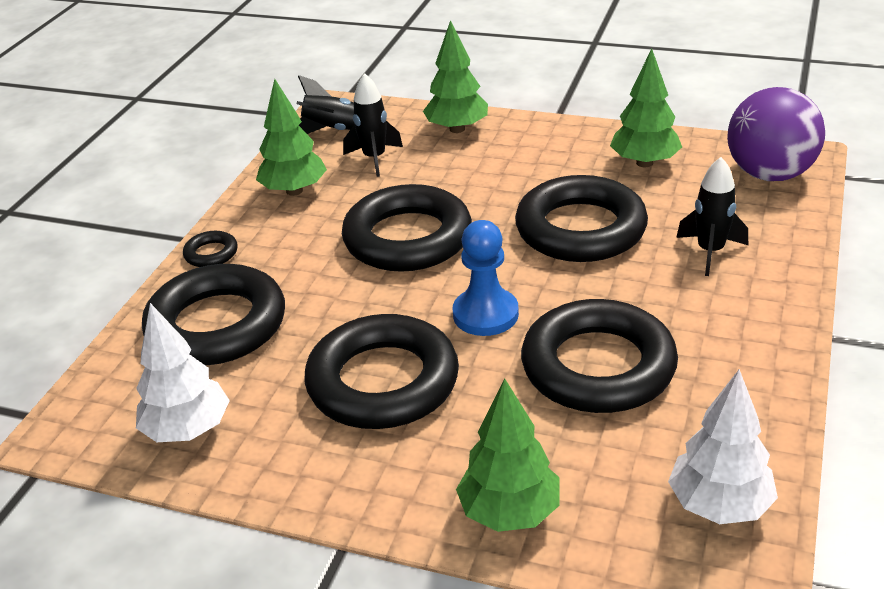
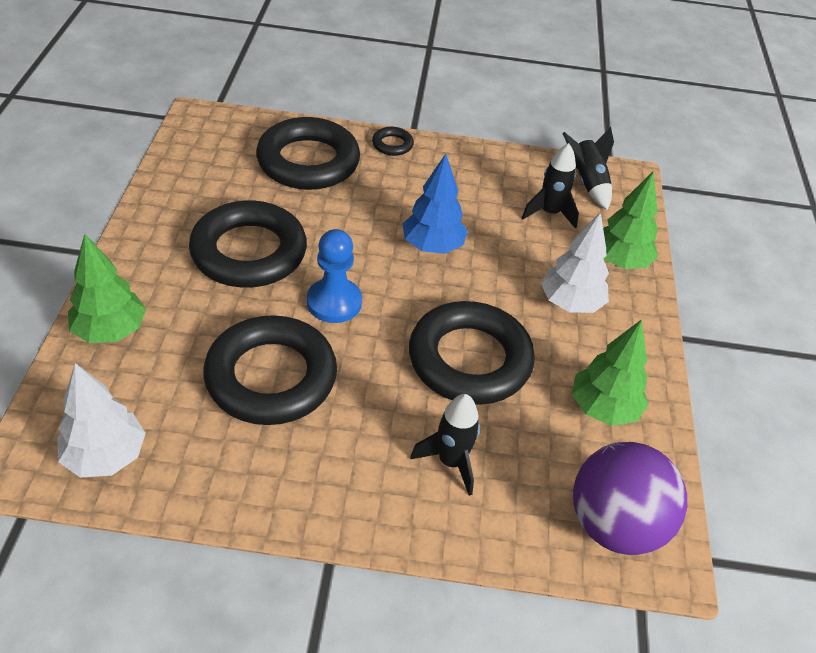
camera: 70 degrees right, 10 degrees up
(188, 430) = (199, 168): white tree -> white tree (570, 303)
(294, 191) = (486, 173): green tree -> none
(408, 238) = (432, 246): black ring -> blue tree

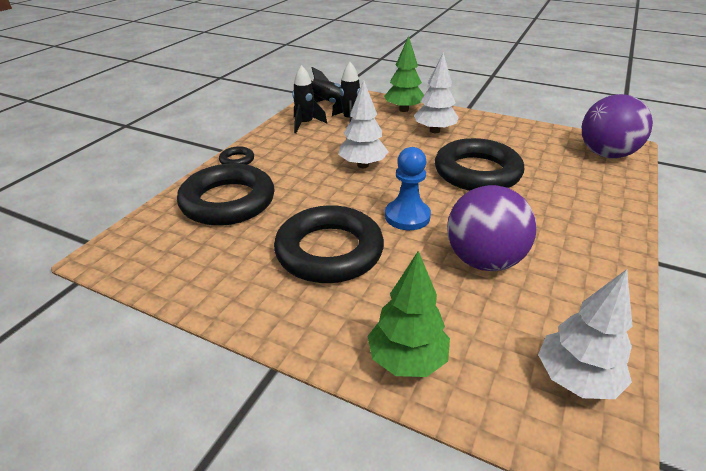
camera: 65 degrees left, 10 degrees down
(271, 377) = (483, 260): black ring -> purple ball
(432, 246) = (363, 165): blue tree -> white tree
(451, 462) = (566, 196): black rocket -> black rocket (305, 124)
(603, 408) = (521, 139): green tree -> none

